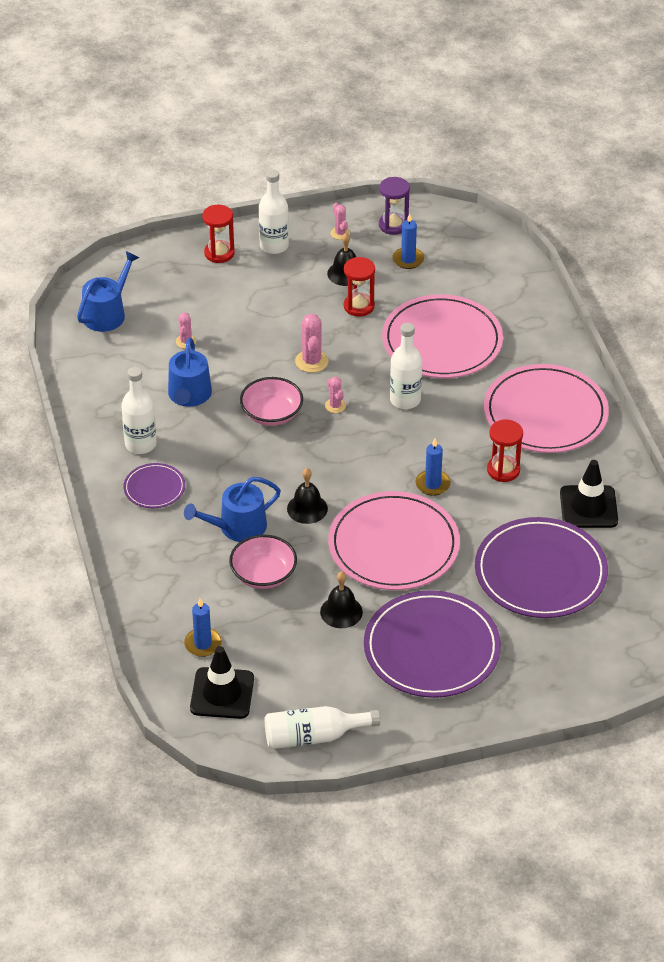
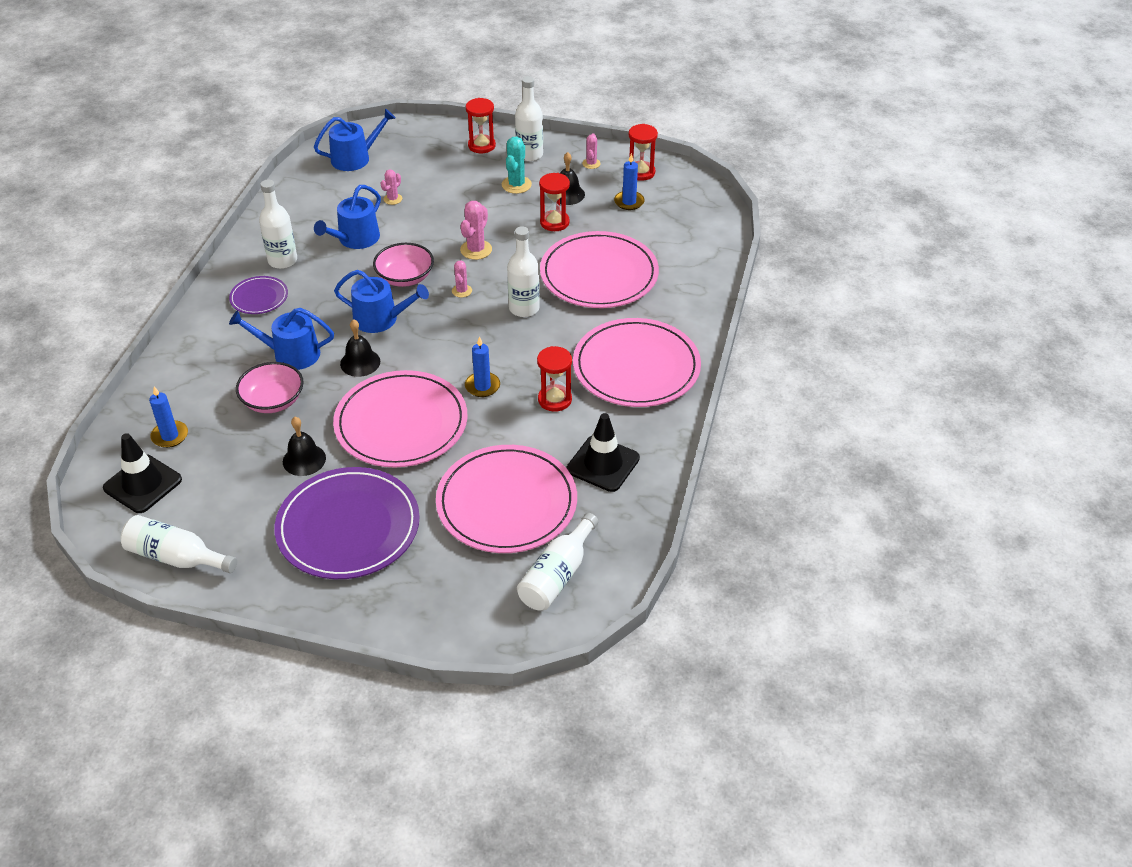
camera: 30 degrees right, 0 degrees up
(287, 462) = (381, 319): none -> blue watering can
(290, 282) = (516, 185): none -> turquoise cactus
(393, 225) = (641, 172): purple hourglass -> red hourglass
(540, 572) = (506, 503): purple plate -> pink plate
(629, 610) = (557, 575): none -> white bottle

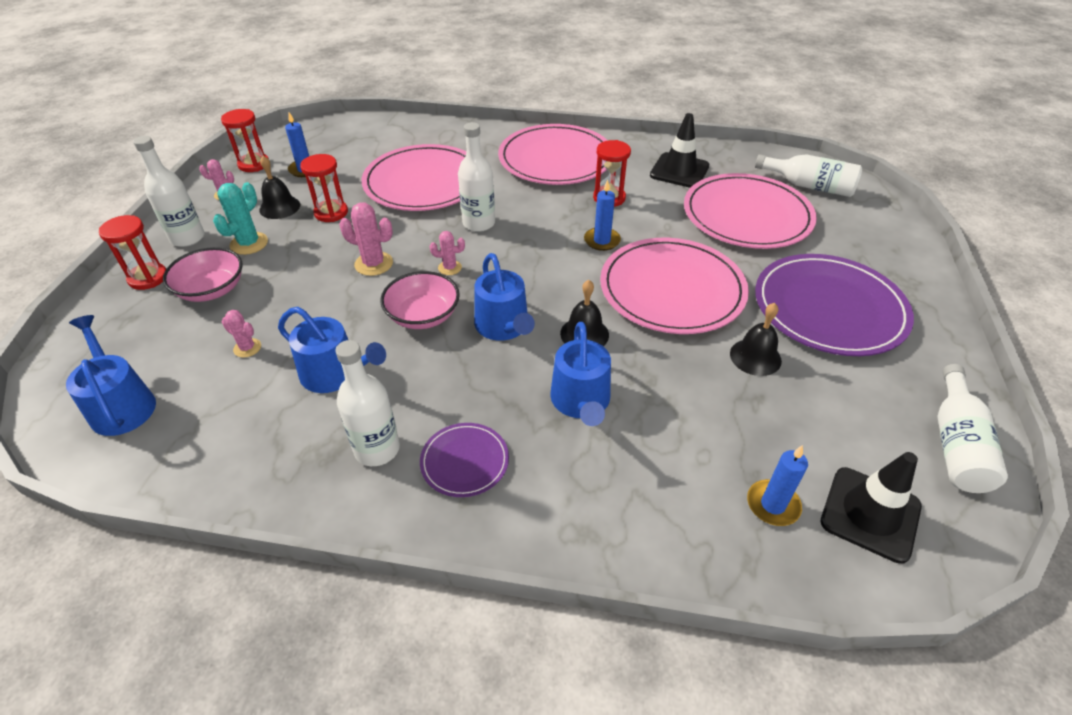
camera: 95 degrees left, 0 degrees up
(273, 401) = (671, 403): pink bowl -> pink bowl (211, 290)
(381, 319) = (504, 326): blue watering can -> blue watering can turned 150 degrees clockwise
(516, 185) = (249, 243): turquoise cactus -> turquoise cactus turned 75 degrees counterclockwise

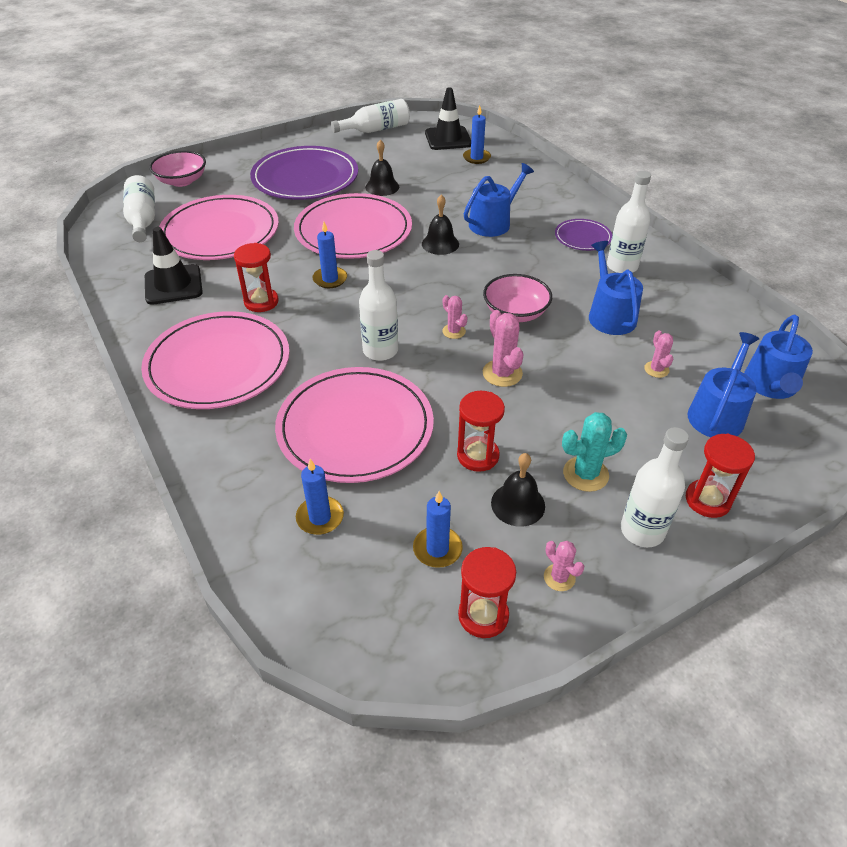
camera: 130 degrees left, 0 degrees up
(211, 290) = (653, 442): pink bowl -> pink bowl (182, 181)
(382, 147) = (320, 517): none -> blue candle
(504, 326) = (476, 275): blue watering can -> blue watering can (717, 413)

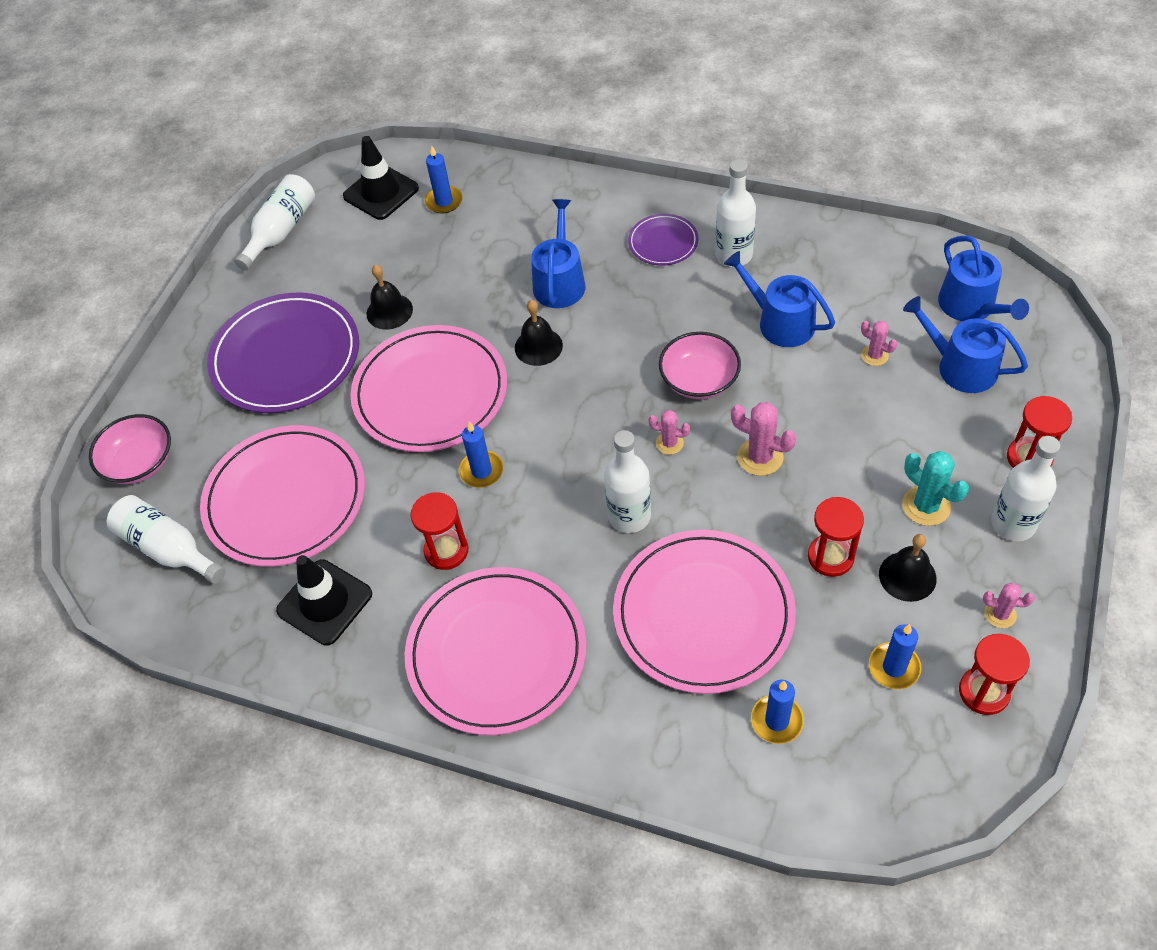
camera: 35 degrees left, 10 degrees up
(585, 474) = (926, 506): turquoise cactus -> turquoise cactus turned 75 degrees counterclockwise
(717, 413) = (960, 366): blue watering can -> blue watering can turned 45 degrees counterclockwise

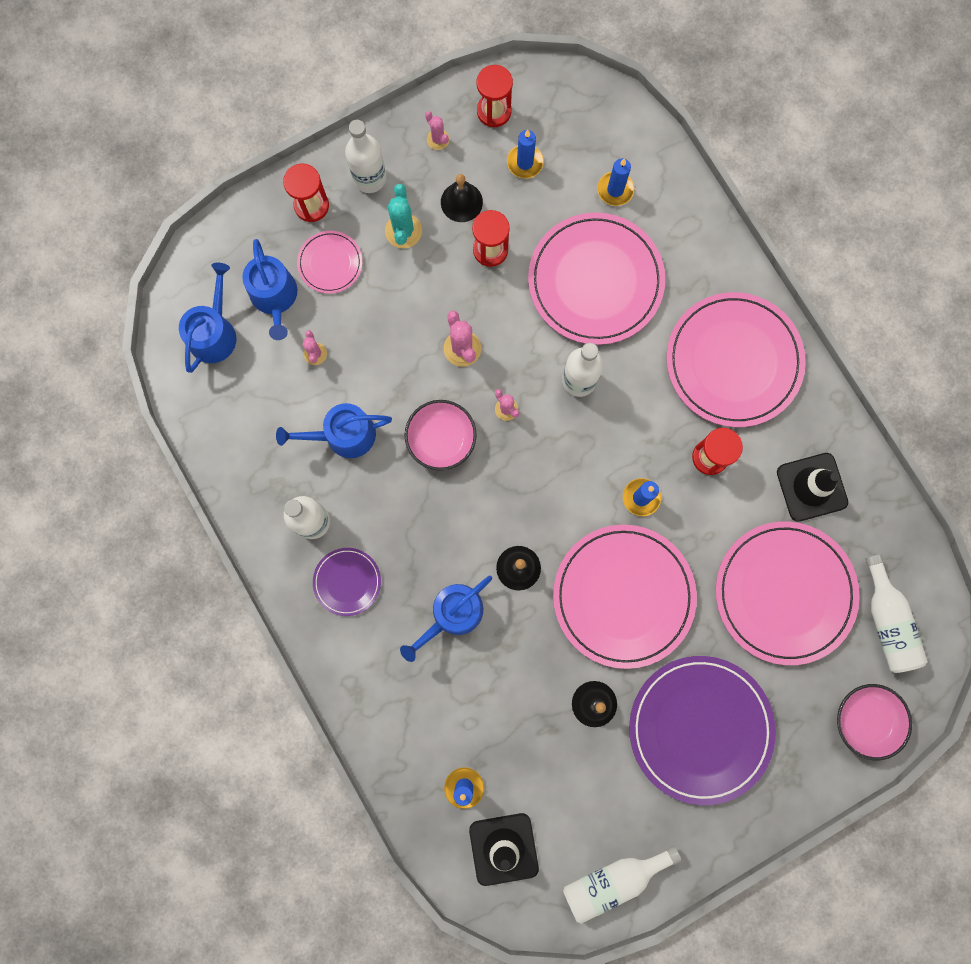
camera: 145 degrees left, 25 degrees up
(780, 322) = (343, 435): blue watering can -> blue watering can turned 90 degrees clockwise
(952, 428) = (330, 263): none -> pink plate

